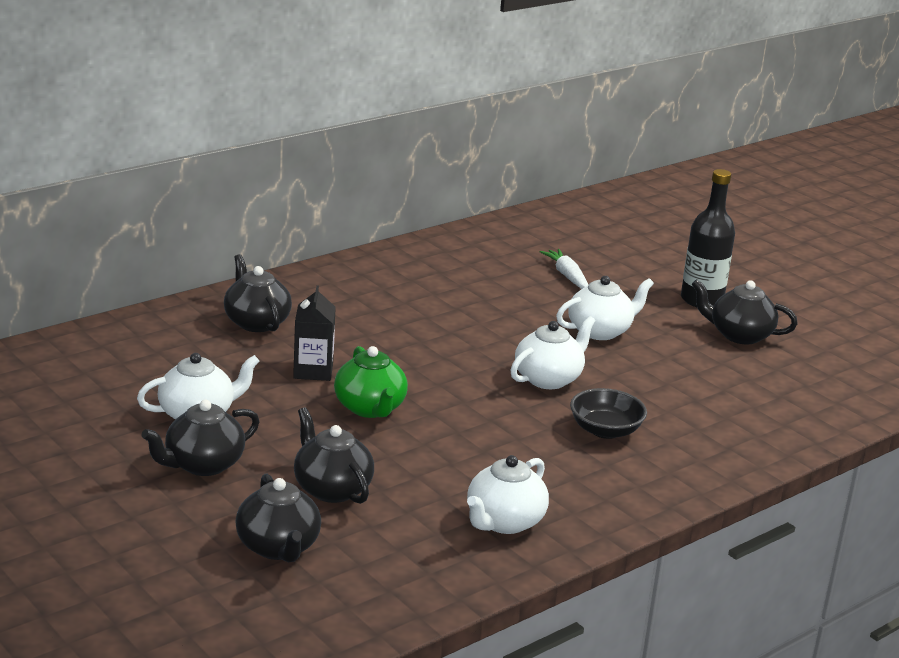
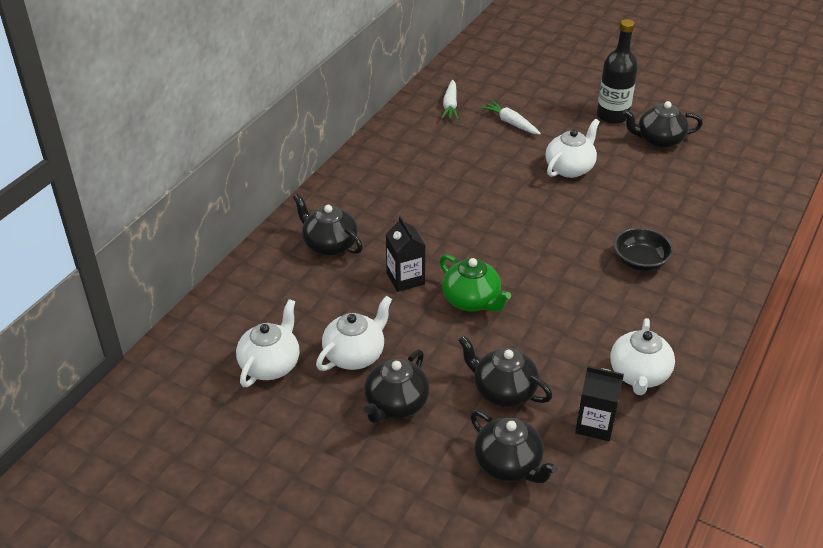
camera: 20 degrees left, 15 degrees up
(409, 546) = (595, 424): none -> black carton
(509, 244) = (450, 105): none -> white carrot
(549, 379) = (569, 226): white teapot -> white teapot (270, 365)

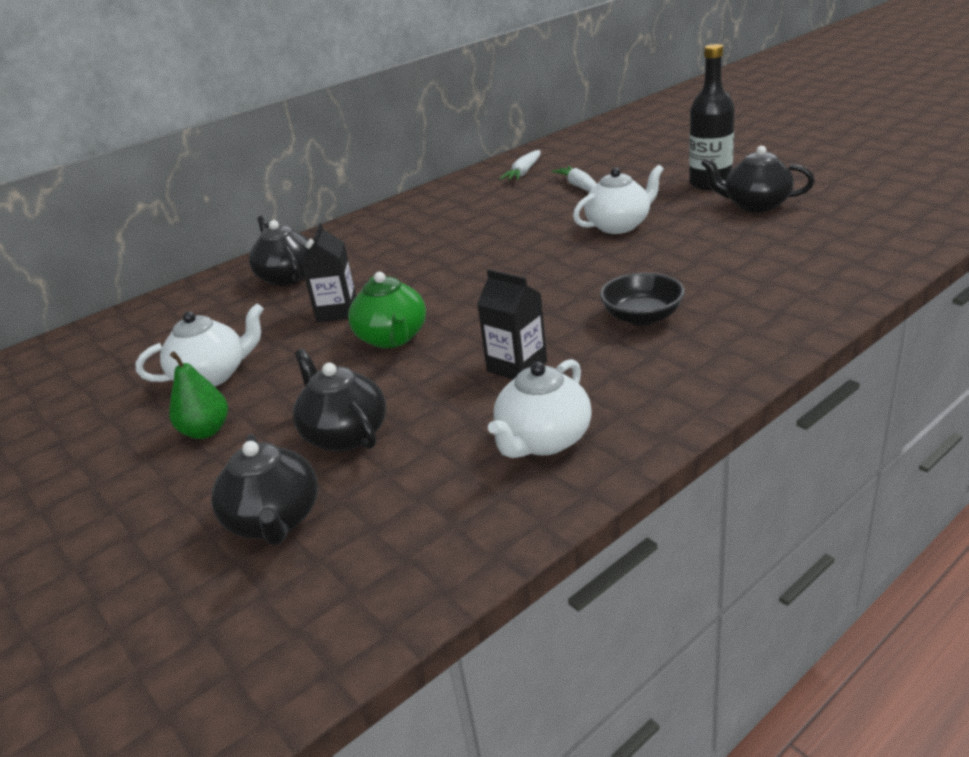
camera: 25 degrees right, 10 degrees down
(270, 365) = (118, 375): white teapot -> none
(396, 404) = (206, 431): black teapot -> green pear
(595, 424) = (432, 491): black carton -> black carton (517, 366)

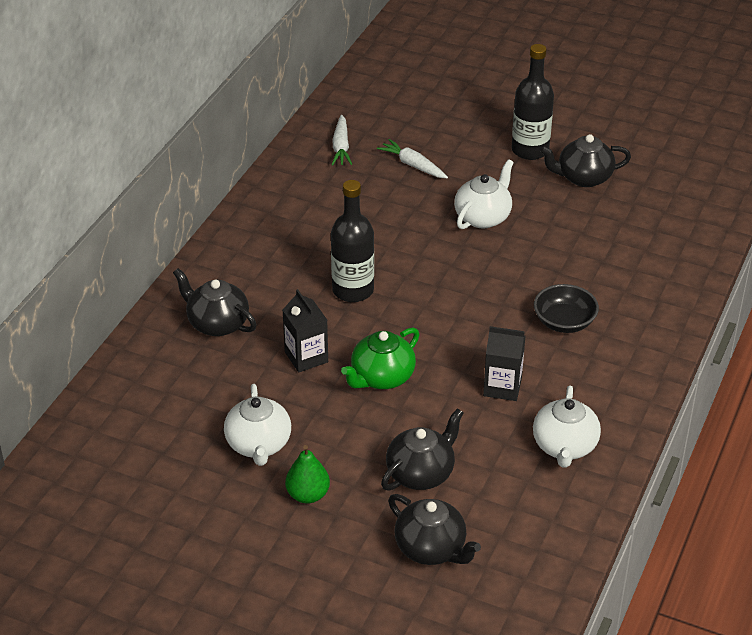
camera: 30 degrees left, 10 degrees up
(212, 376) = (259, 445): white teapot -> white teapot turned 135 degrees clockwise
(345, 434) = (421, 473): black teapot -> black teapot turned 105 degrees clockwise
(392, 338) = (381, 377): green teapot -> green teapot turned 90 degrees clockwise
(435, 266) = (353, 290): none -> black bottle

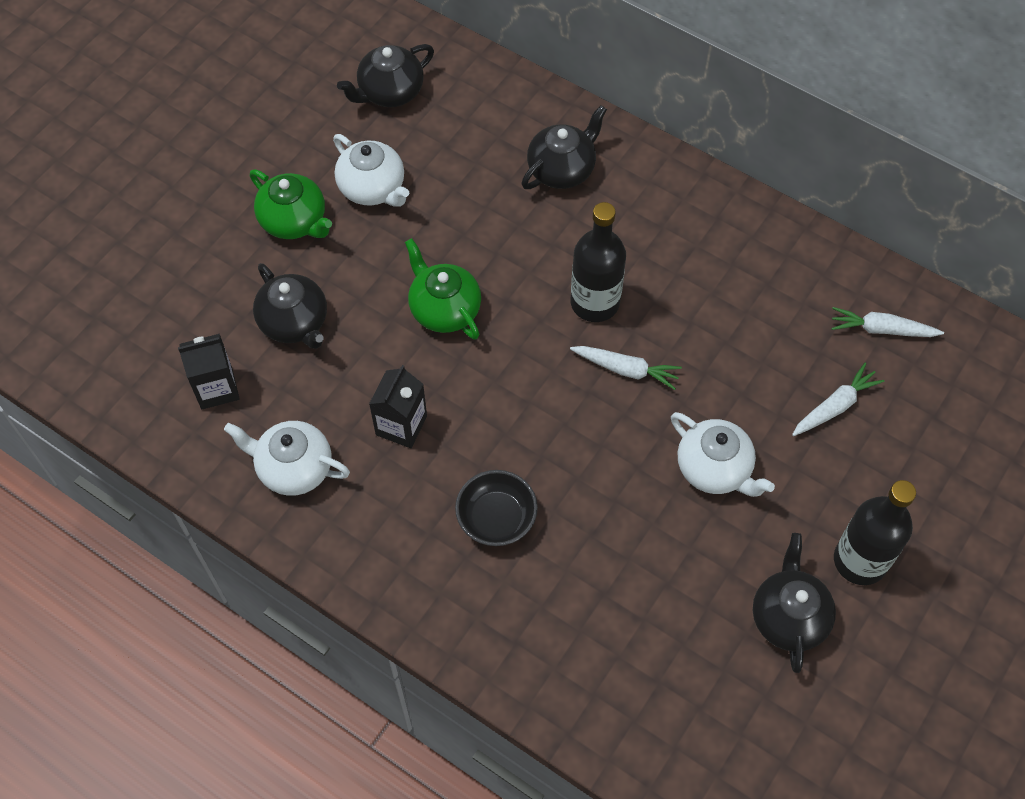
camera: 100 degrees right, 20 degrees up
(259, 445) = (373, 188): white teapot -> white teapot turned 135 degrees counterclockwise
(306, 357) = (492, 244): black carton -> black carton (216, 388)
(308, 495) = (294, 221): green pear -> green teapot
(411, 267) = (626, 369): none -> white carrot
(431, 548) = (193, 314): black teapot -> black teapot (390, 92)

